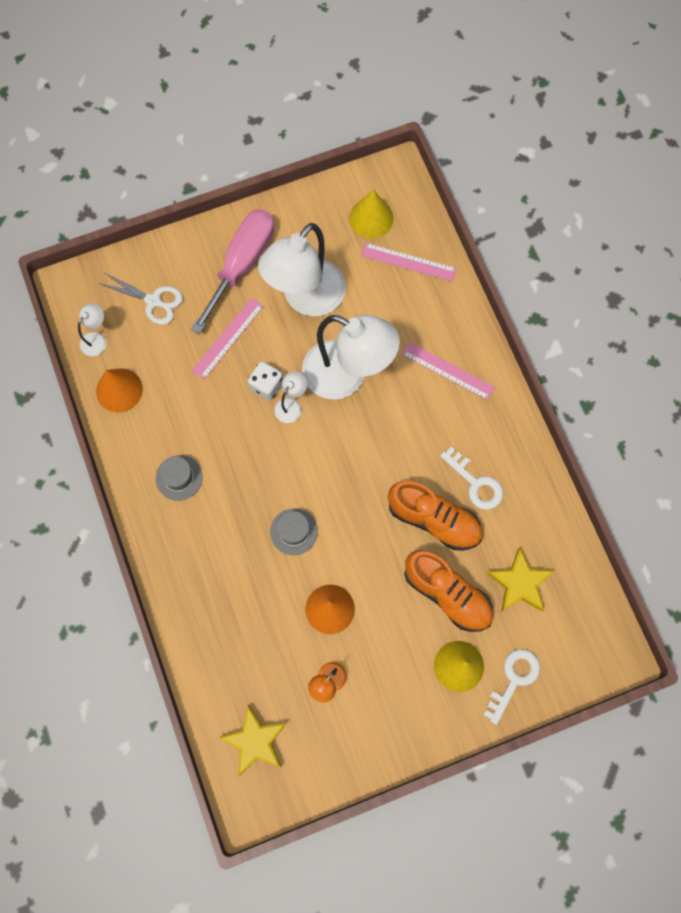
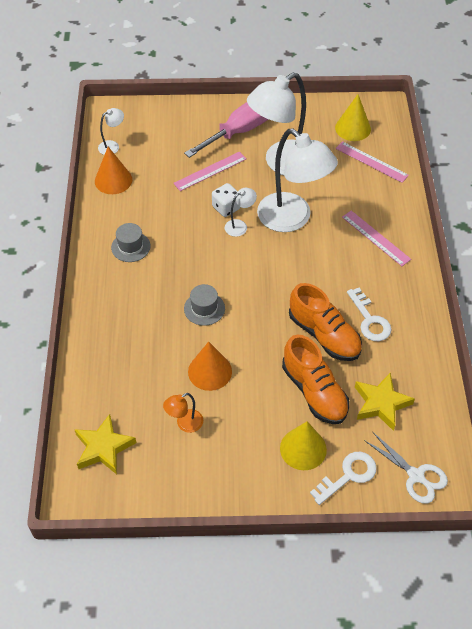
camera: 20 degrees right, 20 degrees down
(153, 301) = (165, 135): white scissors -> white scissors (416, 476)

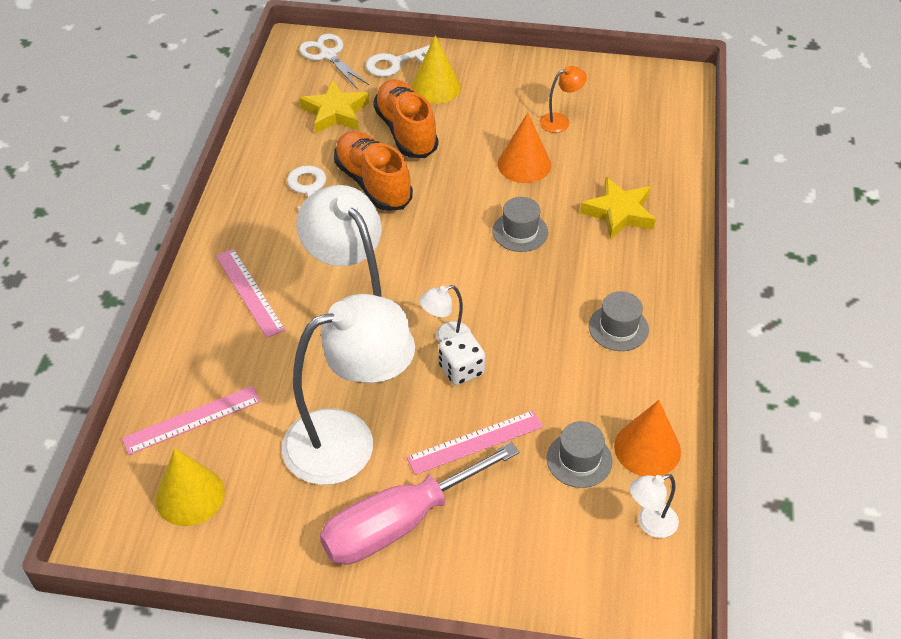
camera: 170 degrees left, 5 degrees down
(103, 448) = (652, 112): yellow star -> yellow star (619, 213)
(151, 170) = (579, 460): none -> grey hat
(371, 162) = (192, 419): pink ruler -> pink ruler turned 75 degrees counterclockwise

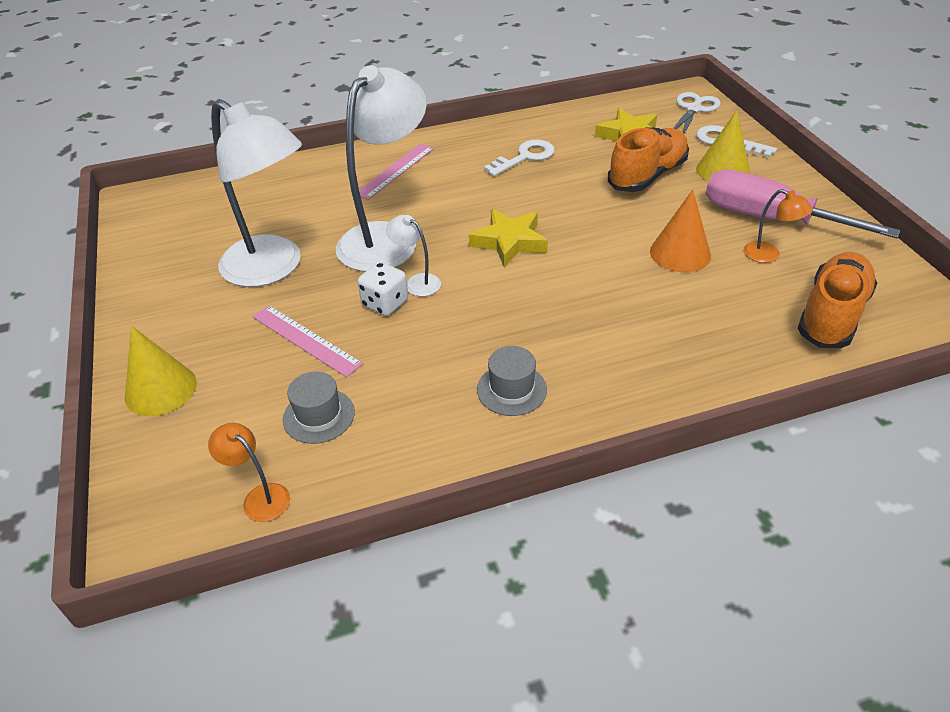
camera: 65 degrees right, 5 degrees down
(190, 496) = (185, 218): yellow cone -> yellow cone (160, 389)
(192, 419) = (255, 193): pink ruler -> none
(373, 183) = (566, 182): orange shoe -> orange shoe (831, 315)
(399, 523) = (197, 326): pink screwdriver -> pink screwdriver (770, 219)
(520, 232) = (586, 280): grey hat -> none
(619, 213) = (678, 338): yellow star -> yellow star (509, 242)
(647, 448) = (359, 464): orange cone -> none
(650, 524) = (260, 497): white lamp -> orange lamp

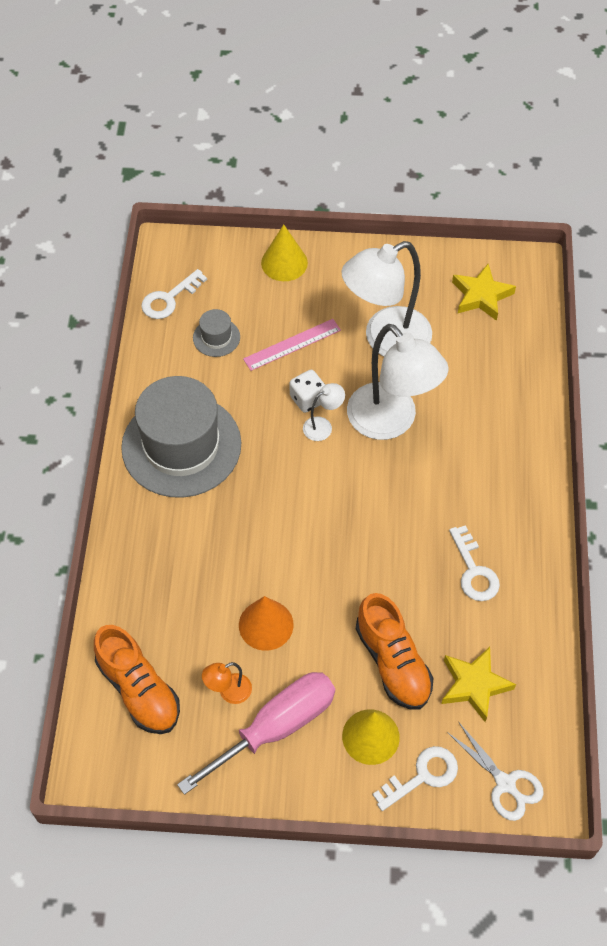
camera: 110 degrees right, 15 degrees up
(260, 497) = (169, 299): orange lamp -> white key
(395, 171) = (496, 456): pink ruler -> none
(509, 242) = (343, 506): yellow star -> yellow star (481, 296)
(511, 389) = (181, 446): grey hat -> grey hat, size x2.40

